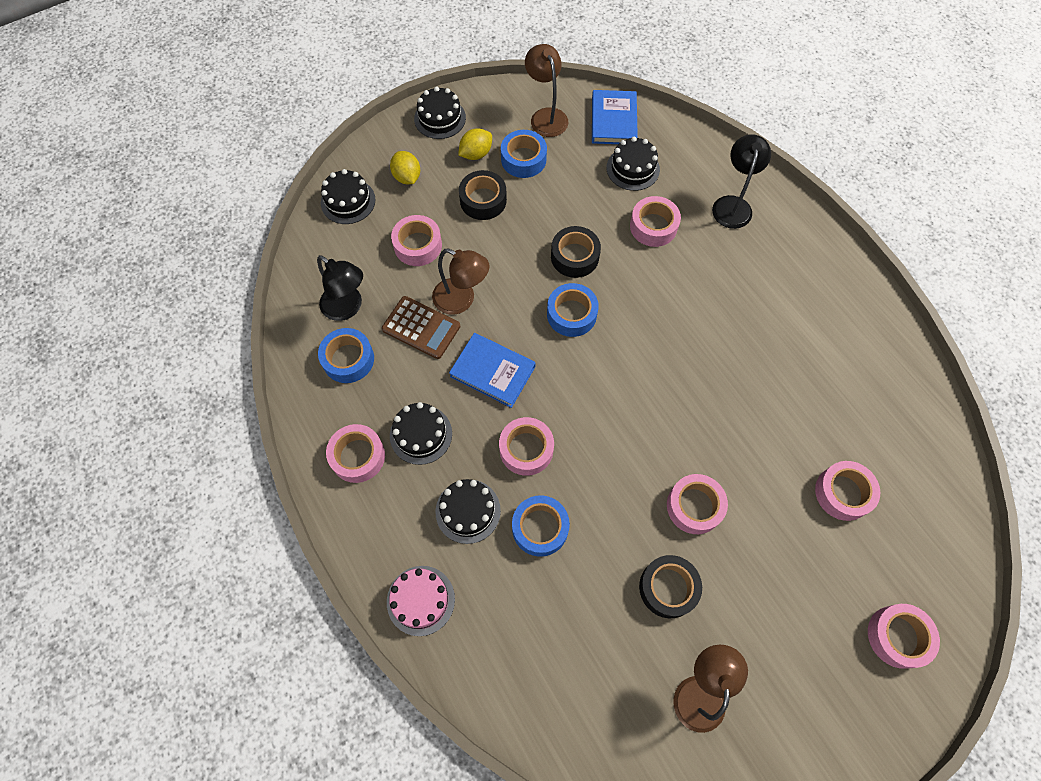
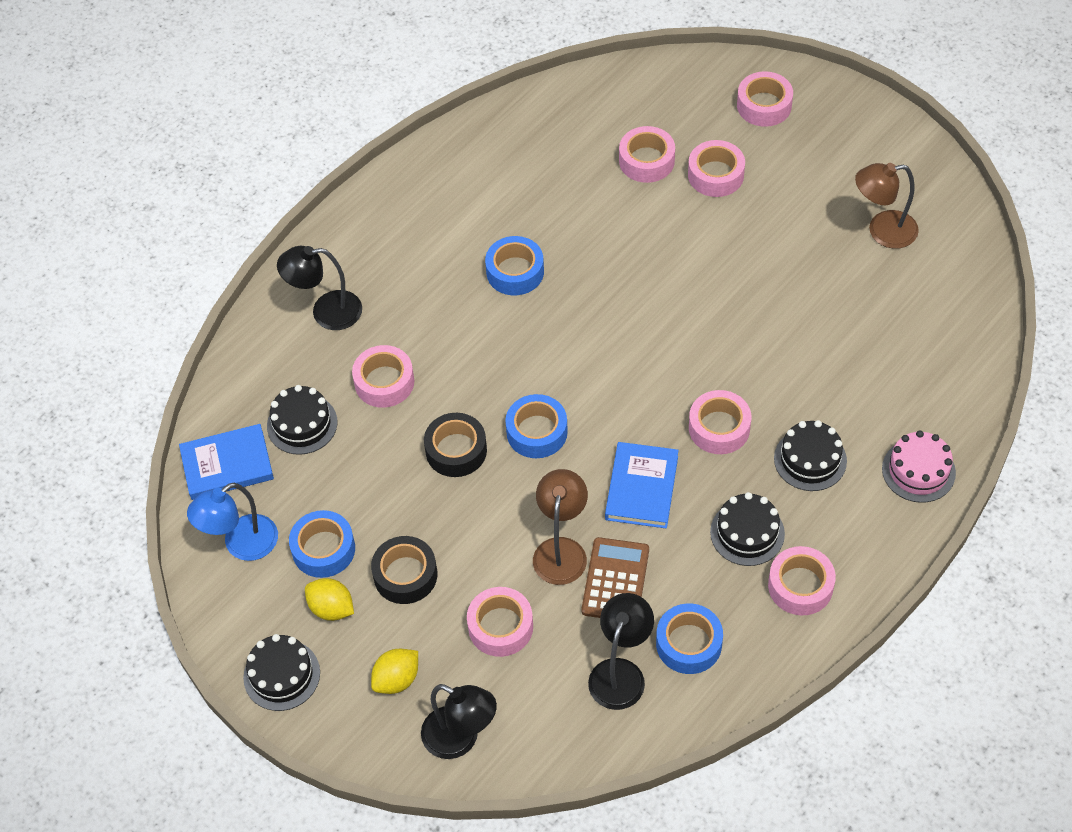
camera: 105 degrees left, 10 degrees down
(348, 201) = (460, 739): black cake -> black lamp
(540, 528) = (797, 391): blue tape -> blue tape (515, 272)
(546, 116) = (241, 545): brown lamp -> blue lamp
(668, 588) = (804, 274): black tape -> none
(694, 506) = (714, 271): pink tape -> pink tape (715, 175)

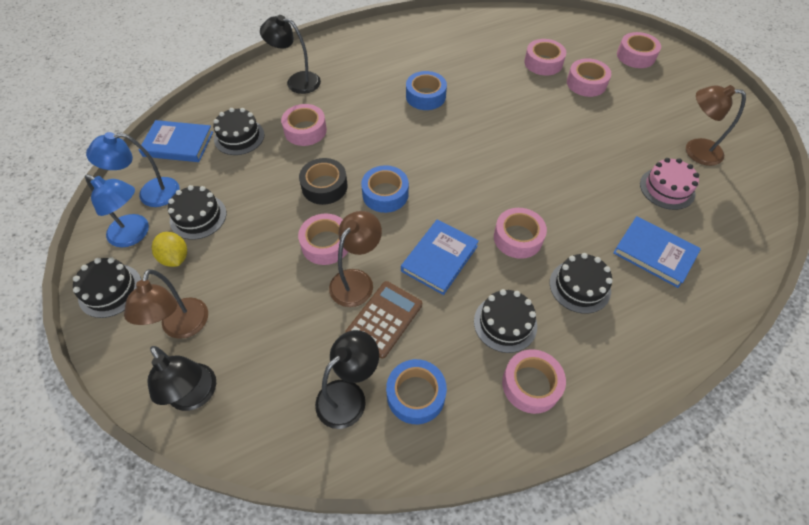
camera: 20 degrees right, 0 degrees up
(260, 601) = (135, 234): none -> blue lamp
(323, 549) = (198, 217): blue tape -> black cake
(397, 679) = (183, 327): yellow lemon -> brown lamp
(405, 575) = (238, 255): black tape -> none
(500, 626) = (280, 319): pink tape -> pink tape (326, 244)
(877, 388) = (654, 253): none -> blue book
(918, 471) = (669, 328): pink cake -> pink cake (667, 188)

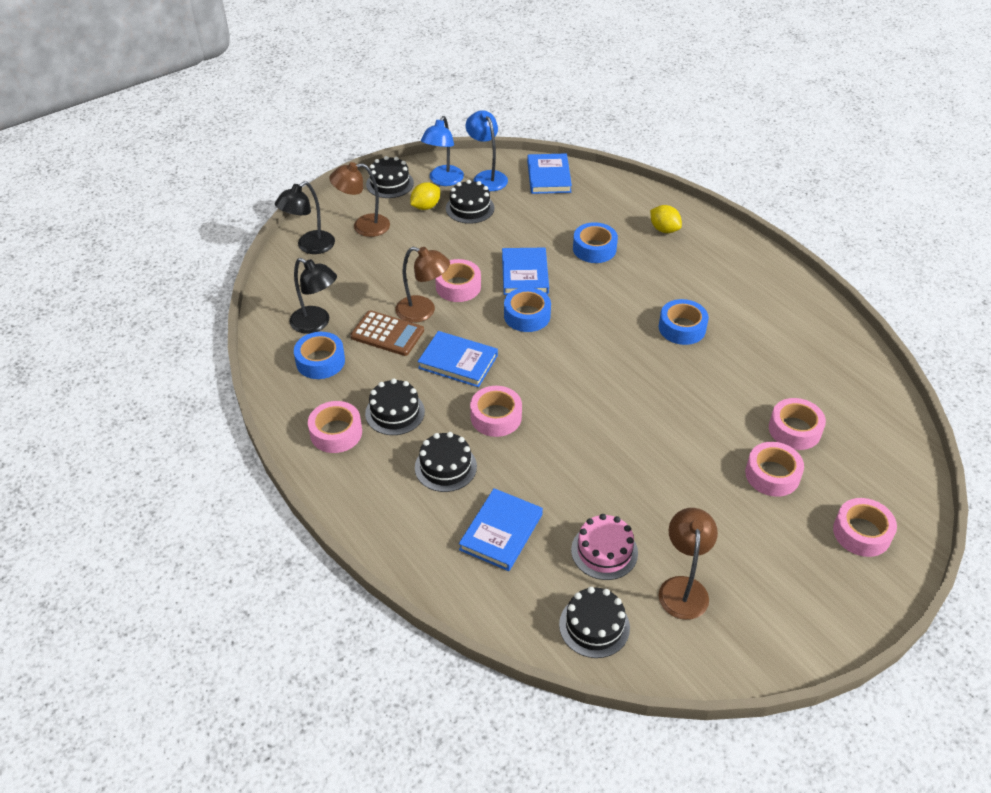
camera: 80 degrees right, 10 degrees down
(239, 137) = (570, 209): black cake -> black cake (594, 626)
(296, 81) = (664, 229): black lamp -> yellow lemon
(305, 130) = (594, 249): pink tape -> blue tape
(324, 186) = (525, 274): black tape -> blue book

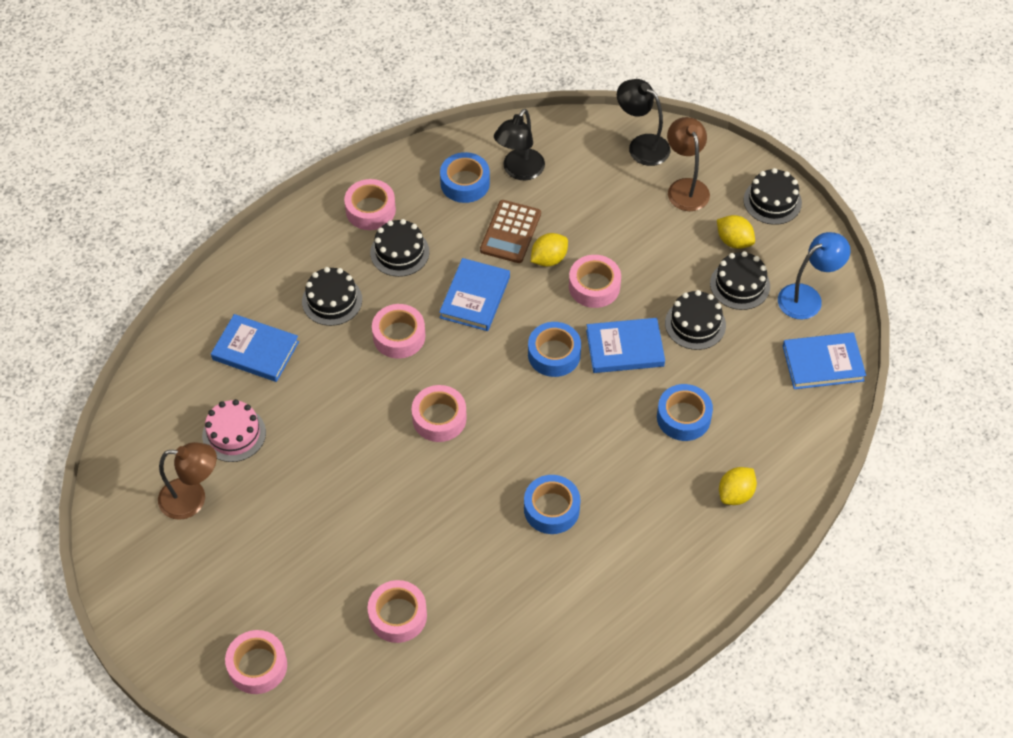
camera: 85 degrees right, 10 degrees up
(423, 311) = (549, 259): brown lamp -> yellow lemon
(443, 180) = (790, 253): blue lamp -> none
(594, 626) = (153, 427): black cake -> black cake (695, 324)
(772, 475) = (332, 587): pink tape -> pink tape (439, 418)

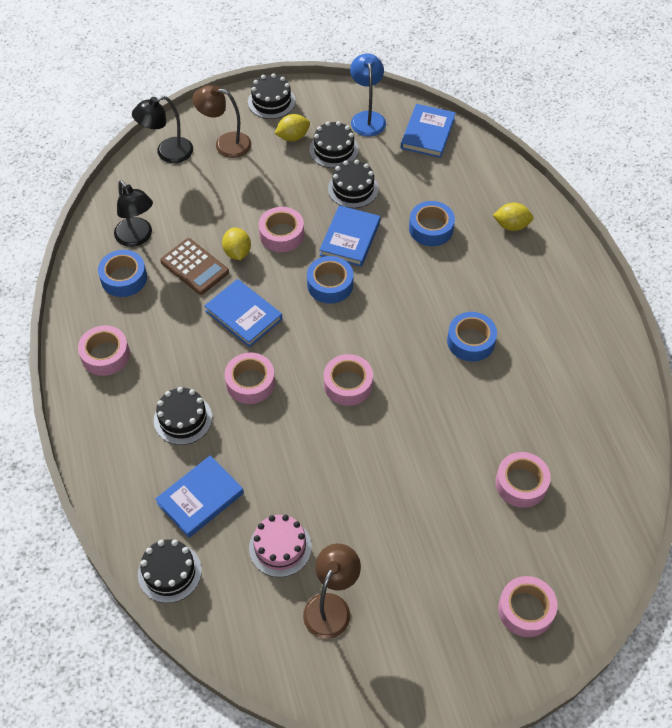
camera: 65 degrees left, 0 degrees up
(399, 252) = (164, 350): black cake -> black cake (169, 572)
(735, 494) = (511, 225): yellow lemon -> yellow lemon turned 60 degrees counterclockwise

